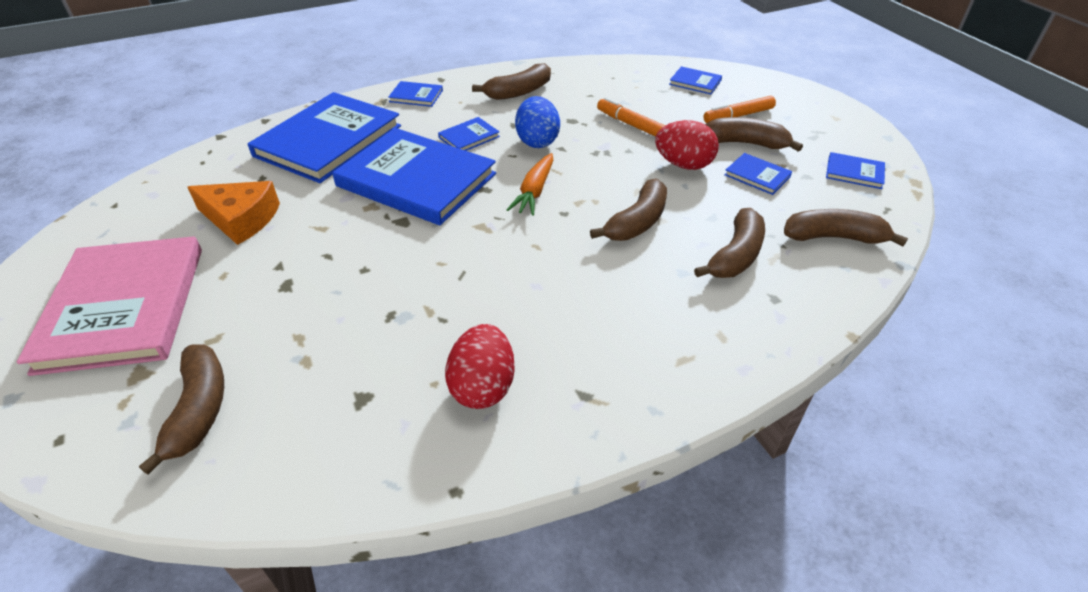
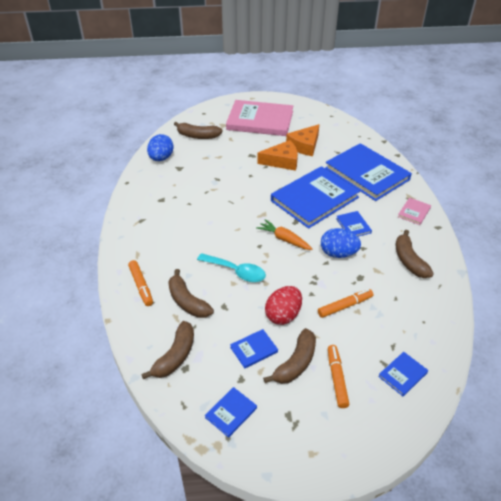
camera: 110 degrees right, 0 degrees up
(304, 237) = (282, 161): none -> orange cheese
(323, 455) = (161, 158): none -> blue egg
(416, 96) = (414, 212): blue book -> pink book
(483, 387) = (164, 195): red egg -> none
(637, 222) = (236, 272): brown banana -> turquoise spoon
(751, 322) = (141, 286): none -> orange marker

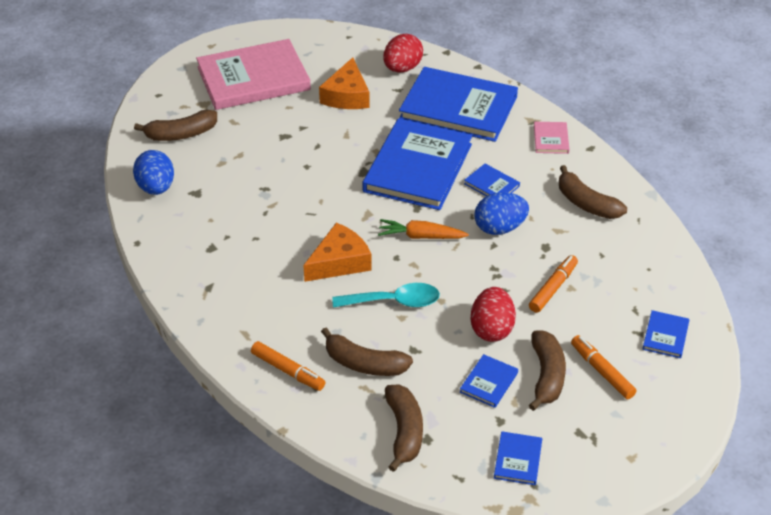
camera: 30 degrees left, 0 degrees up
(282, 161) = (334, 130): orange cheese -> orange cheese (339, 262)
(349, 141) = (402, 68): none -> red egg

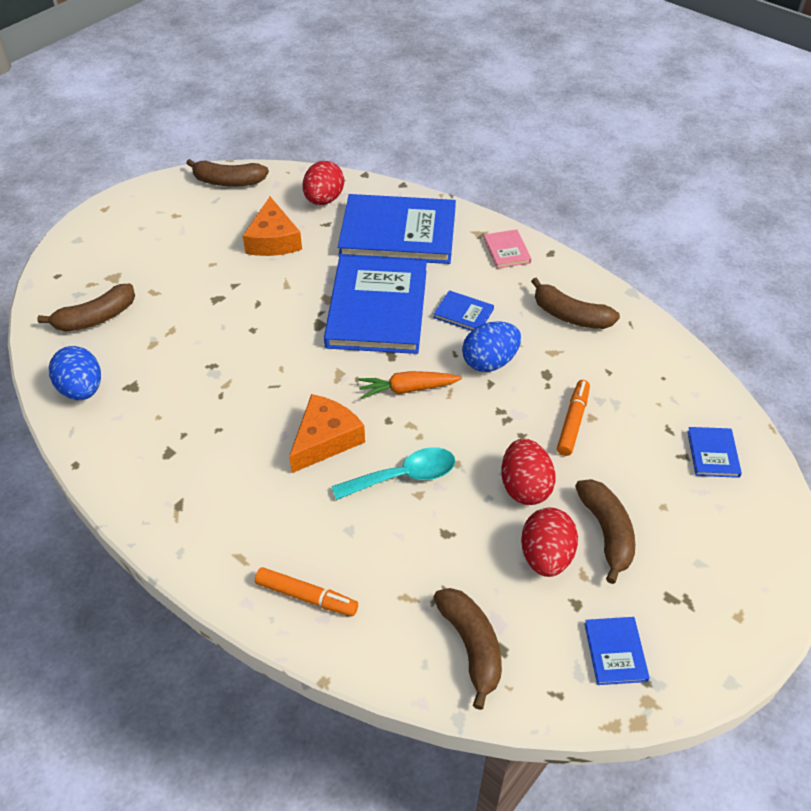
camera: 15 degrees left, 5 degrees up
(253, 78) = (163, 238): pink book -> none
(364, 364) = (394, 565): brown banana -> brown banana (228, 182)
(489, 382) = (546, 556): blue book -> red egg
(602, 371) = (663, 513): orange marker -> none

